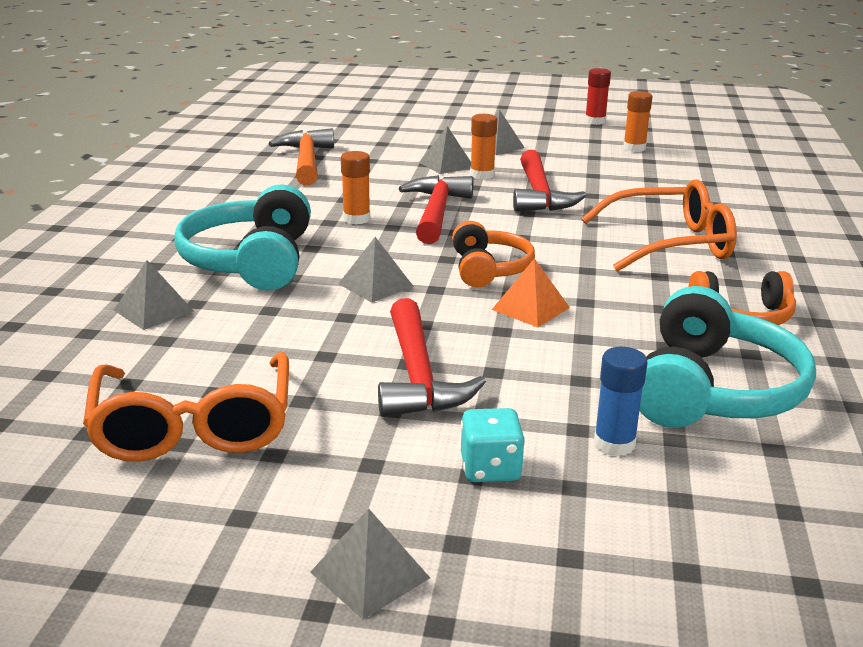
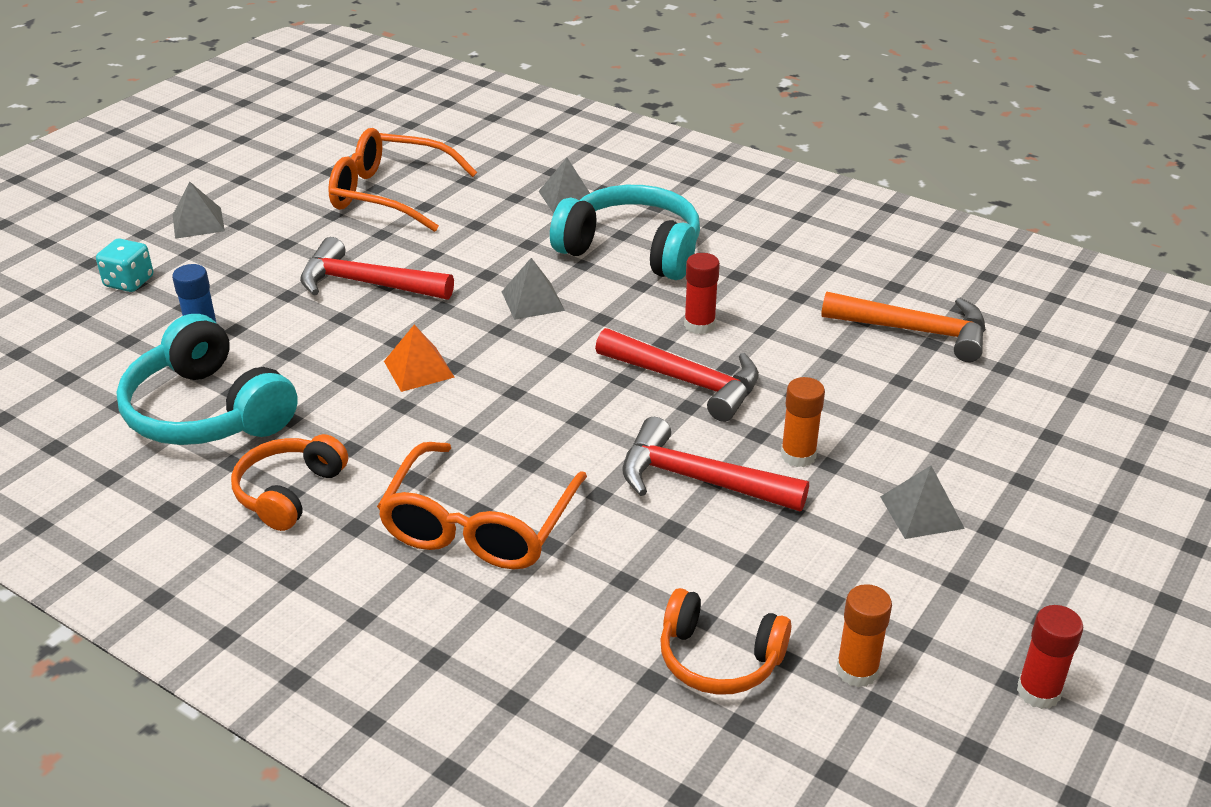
camera: 115 degrees right, 10 degrees up
(356, 219) = (699, 325): orange glue stick -> red glue stick
(446, 164) = (855, 437): grey pyramid -> none
(489, 269) = (516, 371): orange headphones -> orange headphones (719, 658)
(490, 469) = (235, 281): turquoise dice -> turquoise dice (129, 282)

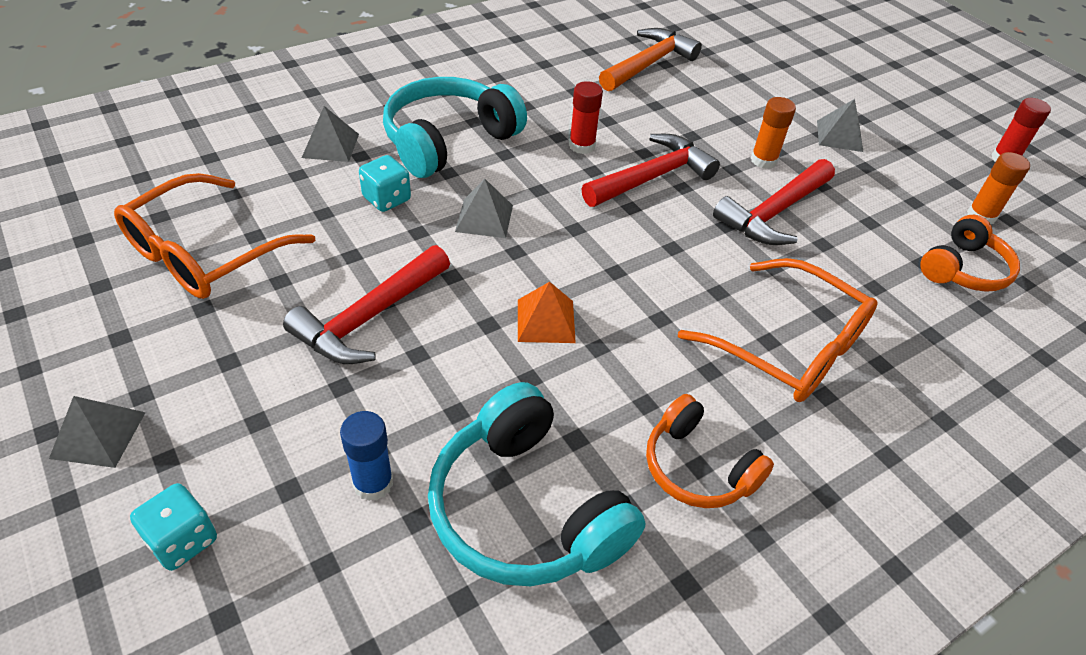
camera: 70 degrees left, 10 degrees up
(208, 411) = (526, 509): turquoise headphones -> turquoise headphones turned 75 degrees clockwise
(518, 246) = (386, 199): none -> turquoise dice

